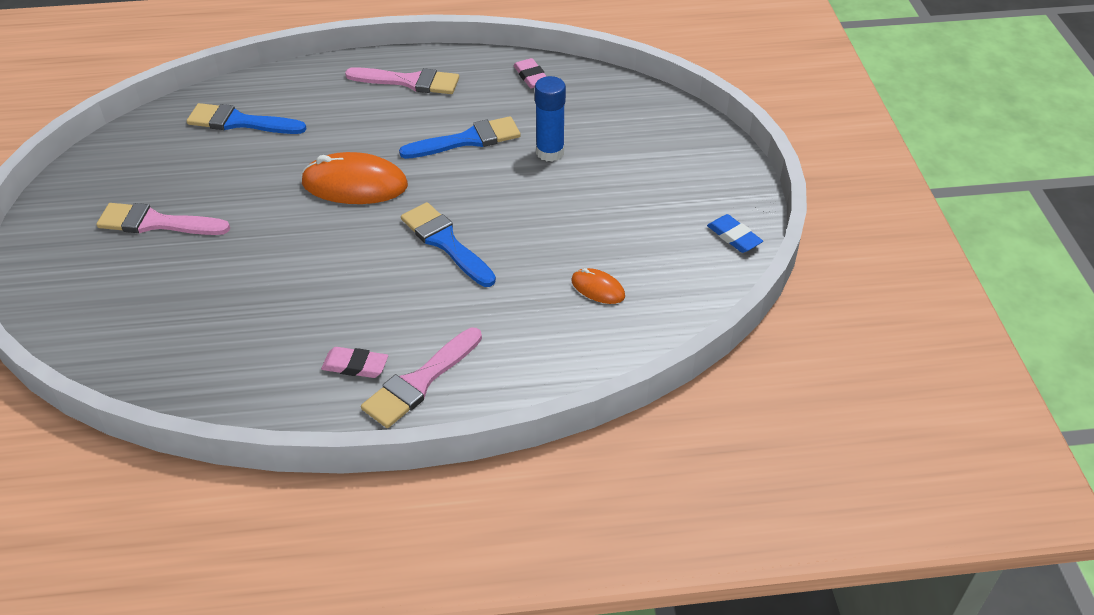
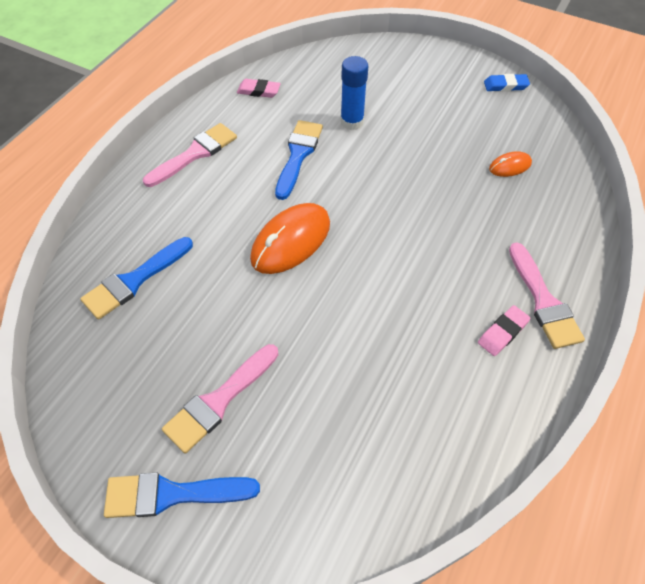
camera: 55 degrees left, 10 degrees up
(445, 242) = (404, 219): blue brush -> blue brush (172, 494)

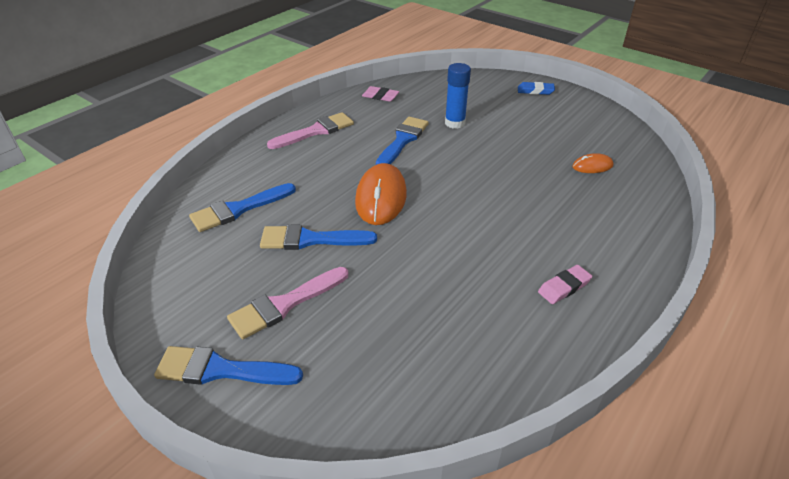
camera: 10 degrees right, 15 degrees down
(226, 310) = (311, 239): none -> blue brush
(291, 241) = (381, 197): orange mouse -> orange mouse turned 45 degrees counterclockwise
(505, 85) = (598, 111): blue eraser -> blue eraser (535, 91)
(543, 301) = (608, 268): pink brush -> none

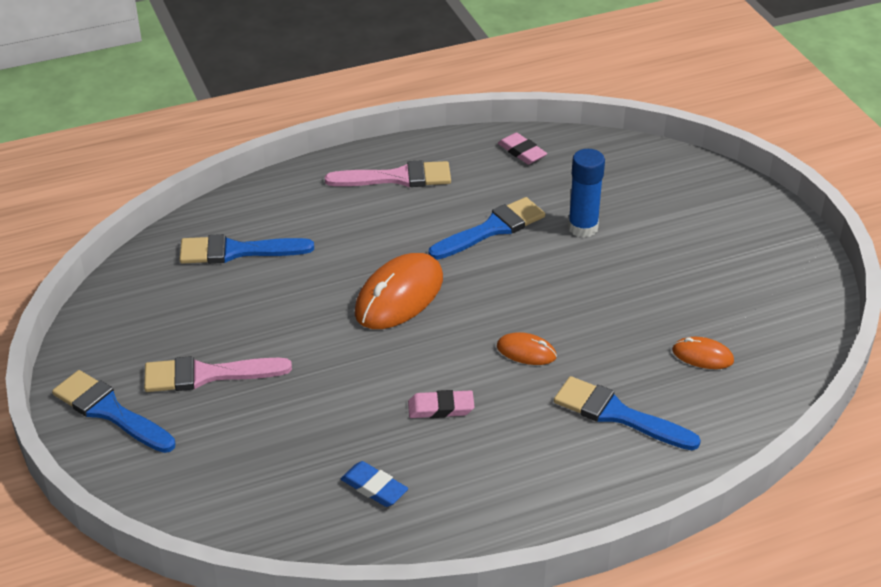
camera: 30 degrees right, 0 degrees up
(311, 239) = (284, 316): blue brush -> blue brush (617, 414)
(494, 201) = (526, 351): none -> orange mouse
(535, 91) = (749, 216): blue eraser -> blue eraser (374, 487)
(564, 287) = (503, 480): pink eraser -> pink eraser (441, 408)

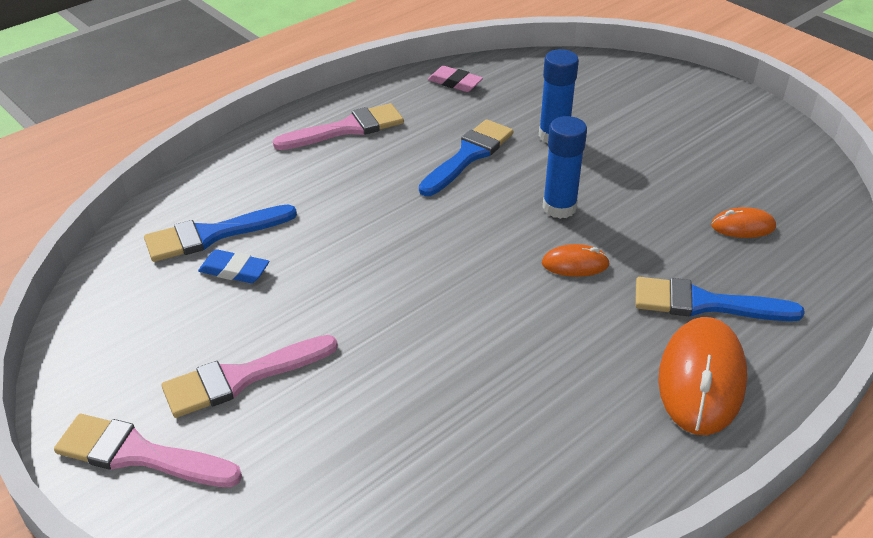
camera: 20 degrees left, 0 degrees up
(110, 411) = (139, 454): blue brush -> pink brush
(374, 487) = (504, 456): blue eraser -> blue eraser (234, 270)
(399, 296) = (413, 240): orange mouse -> orange mouse (701, 379)
(441, 408) = (524, 345): pink eraser -> none
(544, 298) = (559, 208): none -> blue glue stick

